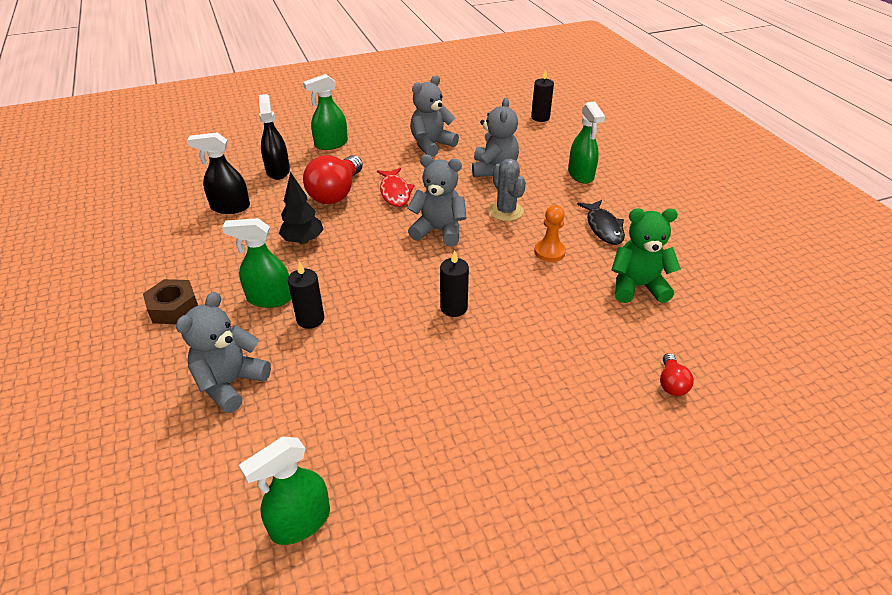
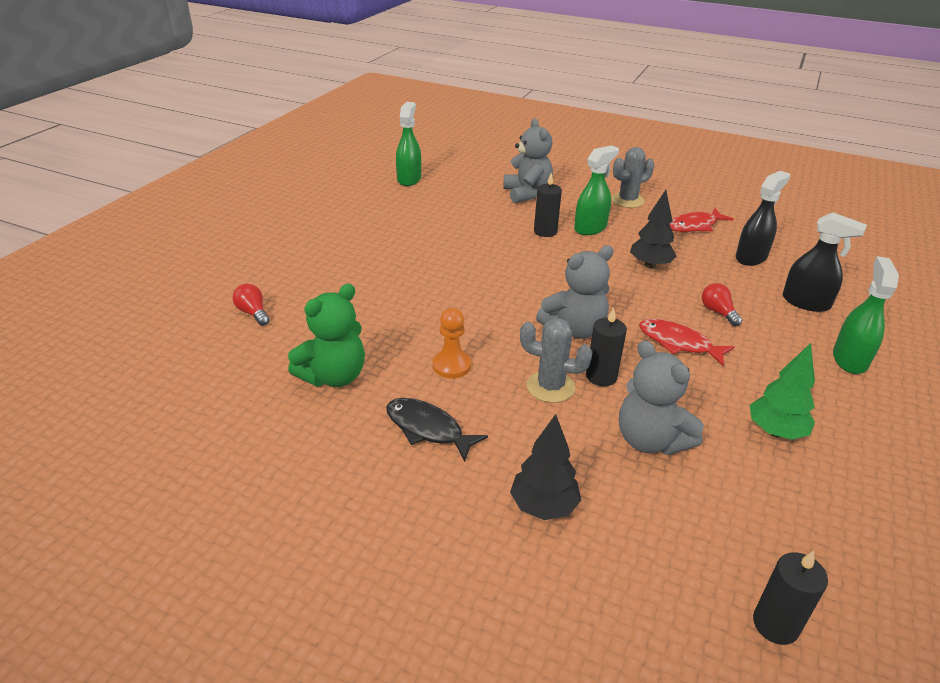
camera: 135 degrees right, 5 degrees down
(173, 308) = (627, 200): brown nut -> grey cactus
(196, 249) = (694, 226): none -> red fish
(336, 193) = (718, 312): red light bulb -> red light bulb, size x0.48
(431, 145) = (775, 431): grey teddy bear -> green tree
(454, 308) = (467, 281): black candle -> black candle (601, 376)
(581, 175) = (543, 506): green spray bottle -> black tree

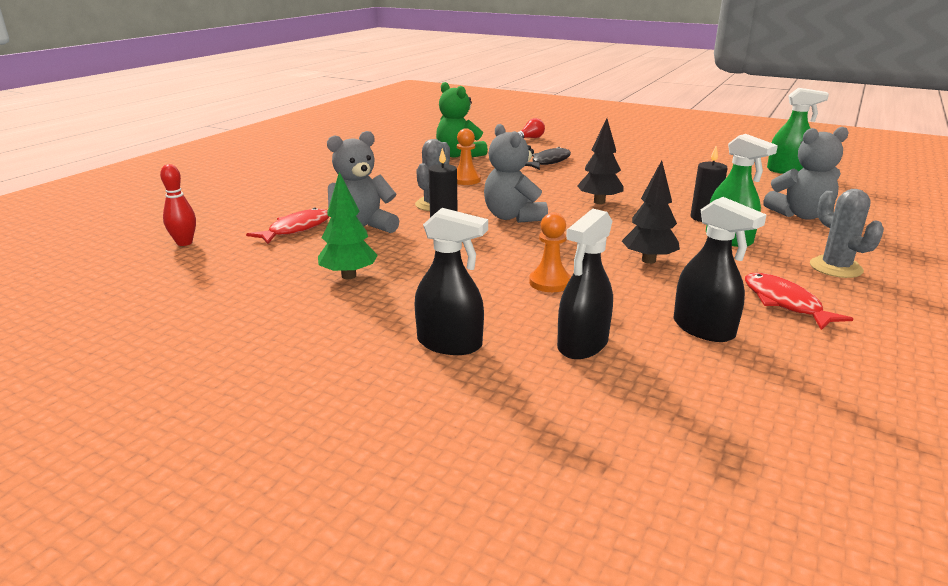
camera: 95 degrees right, 10 degrees down
(428, 429) = (400, 174): black fish -> black fish (548, 162)
(543, 506) = (318, 196): black tree -> black tree (599, 202)
(678, 343) = (489, 255): red fish -> red fish (296, 229)
(718, 312) = (550, 282): red light bulb -> orange pawn
(775, 624) = (184, 243): black candle -> red bowling pin
(849, 359) = (450, 344): green spray bottle -> black spray bottle

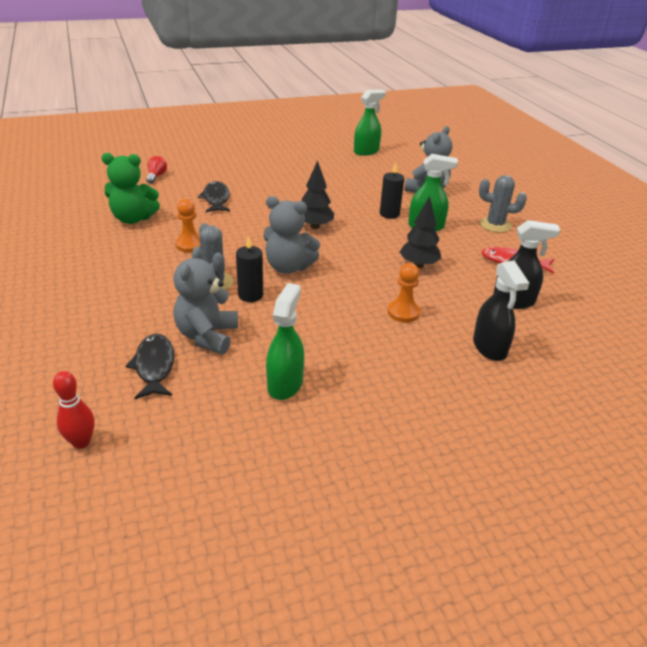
camera: 50 degrees left, 10 degrees up
(296, 229) = (154, 366): red fish -> black fish
(349, 276) = (285, 384): green tree -> green spray bottle
(450, 344) = (437, 393): black spray bottle -> none

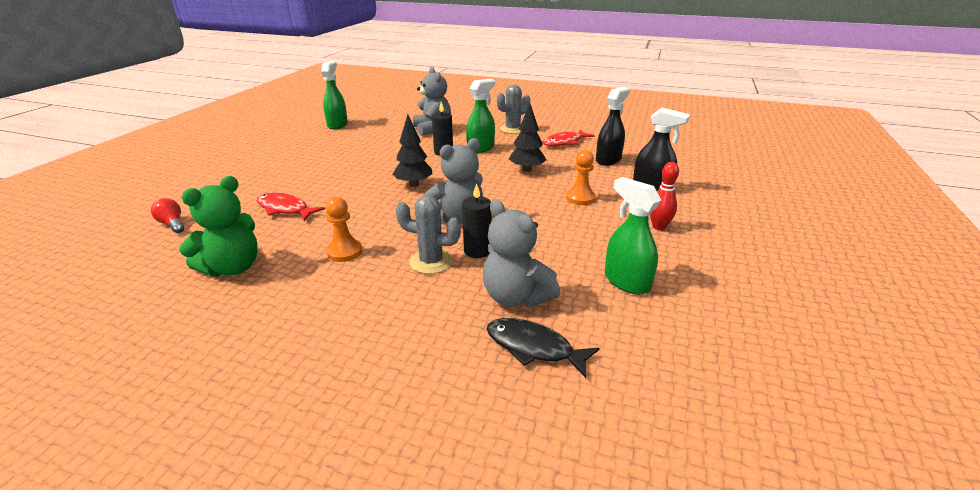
camera: 50 degrees left, 5 degrees down
(81, 442) = (625, 449): red bowling pin -> red bowling pin (659, 227)
(216, 199) = (285, 209): black fish -> red fish

